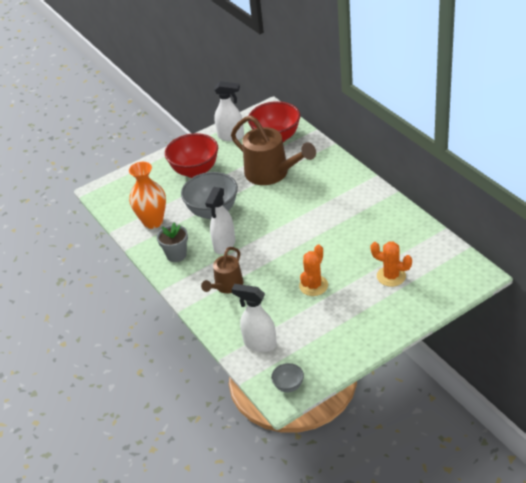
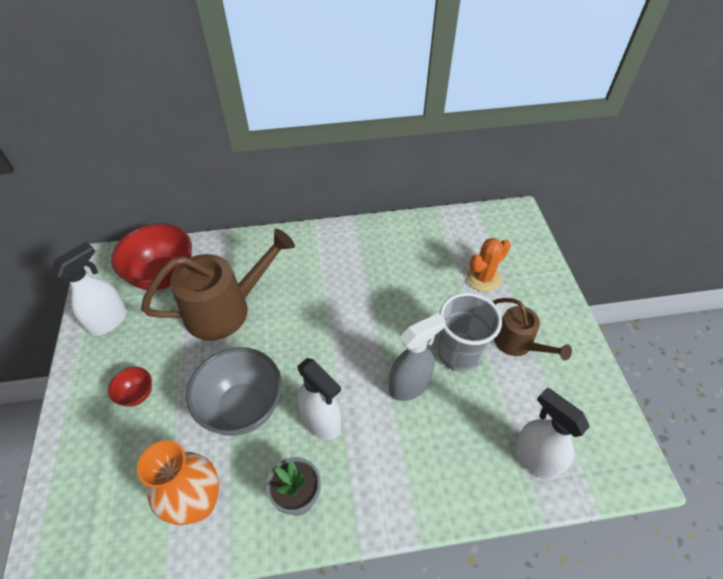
camera: 70 degrees left, 10 degrees up
(195, 171) = (137, 394): red bowl -> red bowl, size x0.47
(226, 286) = (405, 454): brown watering can -> brown watering can (518, 344)
(259, 343) = (535, 458): white spray bottle -> white spray bottle turned 90 degrees clockwise
(273, 271) = (410, 385): none -> grey spray bottle
(288, 386) = (622, 456): grey bowl -> none
(313, 286) = (459, 354): orange cactus -> grey cup

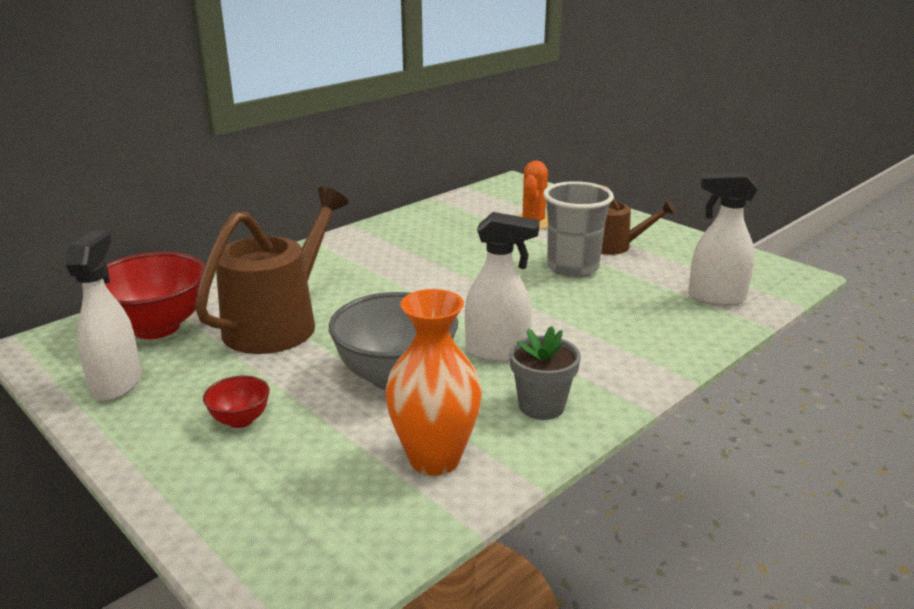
camera: 35 degrees left, 25 degrees down
(410, 385) = (553, 300): grey spray bottle -> none

